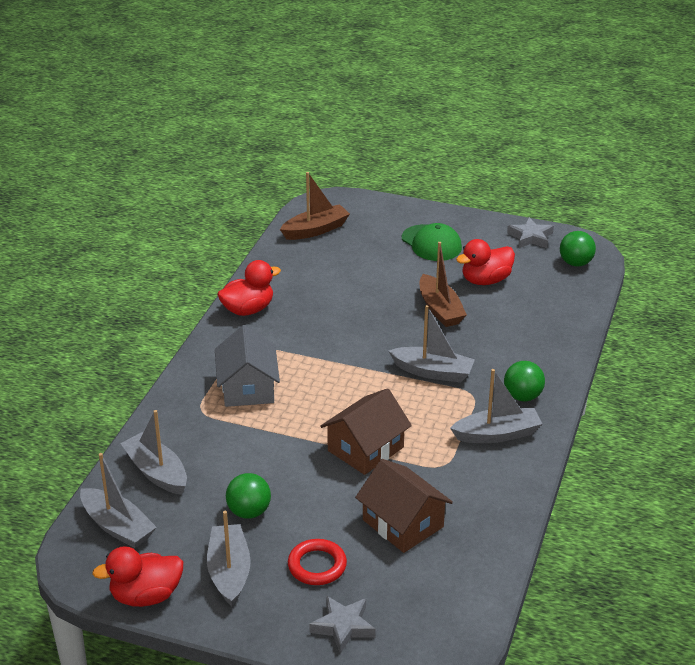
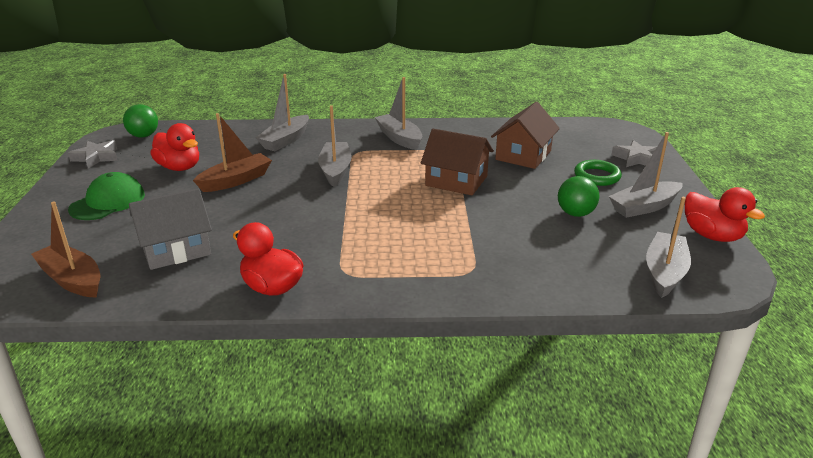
camera: 110 degrees left, 5 degrees down
(157, 472) = (578, 272): grey boat -> grey boat (286, 140)
(248, 388) = (415, 253): grey house -> grey house (176, 249)
(317, 565) = (597, 176): red ring -> green ring
(522, 396) = (348, 135): green ball -> none

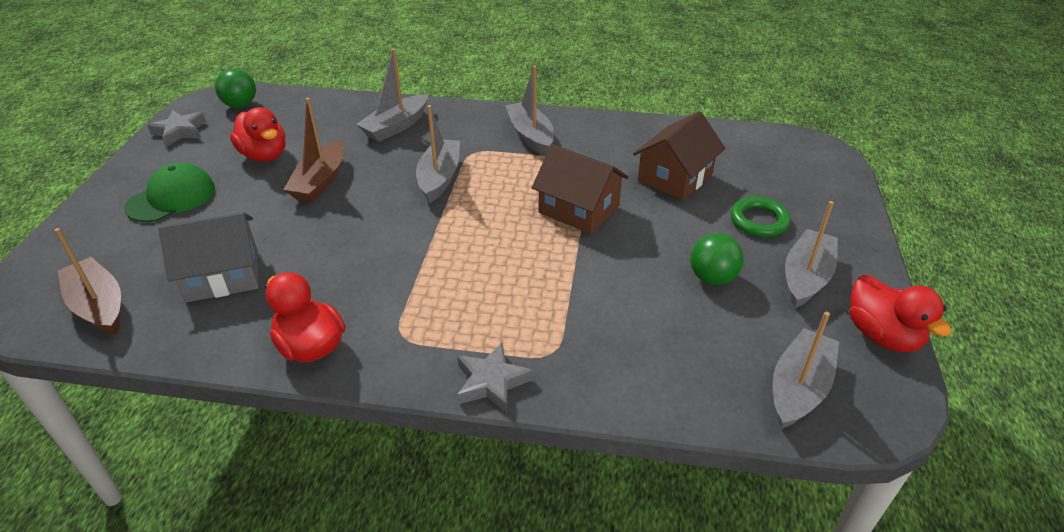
camera: 10 degrees right, 10 degrees up
(235, 180) = (320, 181): brown boat -> brown boat turned 135 degrees clockwise
(636, 158) = (820, 197): grey star -> grey star (491, 382)
(644, 207) = (806, 277): grey boat -> grey boat turned 135 degrees clockwise

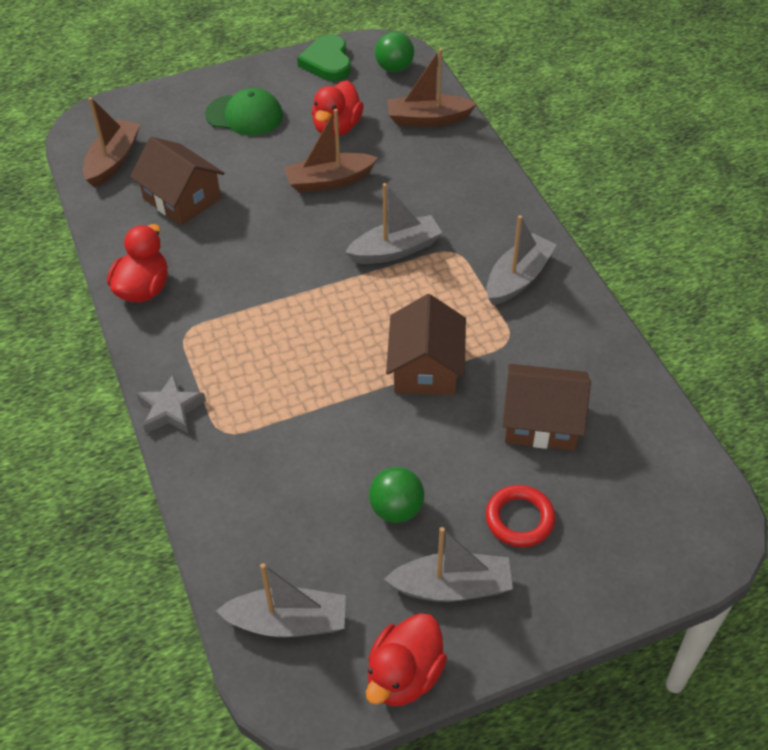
camera: 60 degrees right, 10 degrees up
(180, 132) = (327, 62): grey star -> green heart
(222, 275) = (182, 199): grey house -> brown house
(319, 111) = (428, 119): none -> brown boat
(396, 126) = (449, 179): grey boat -> none
(759, 221) = (519, 519): green ring -> red ring

